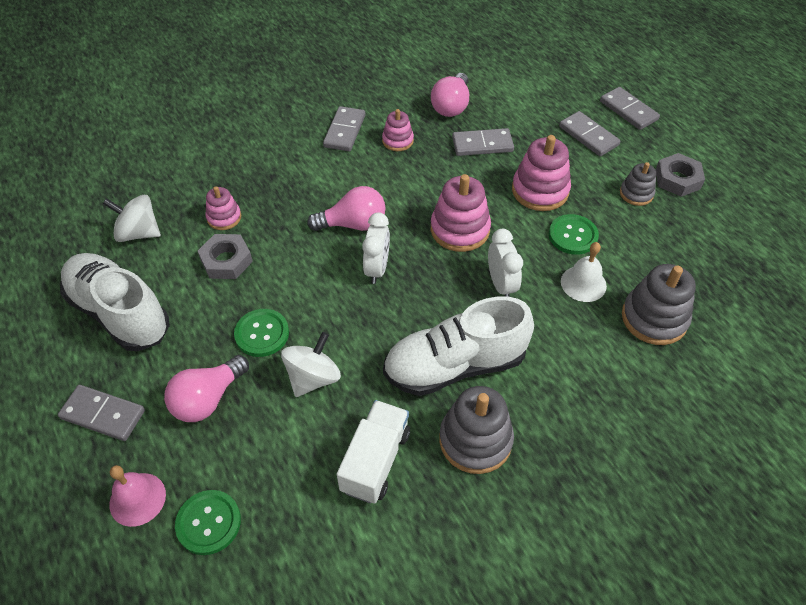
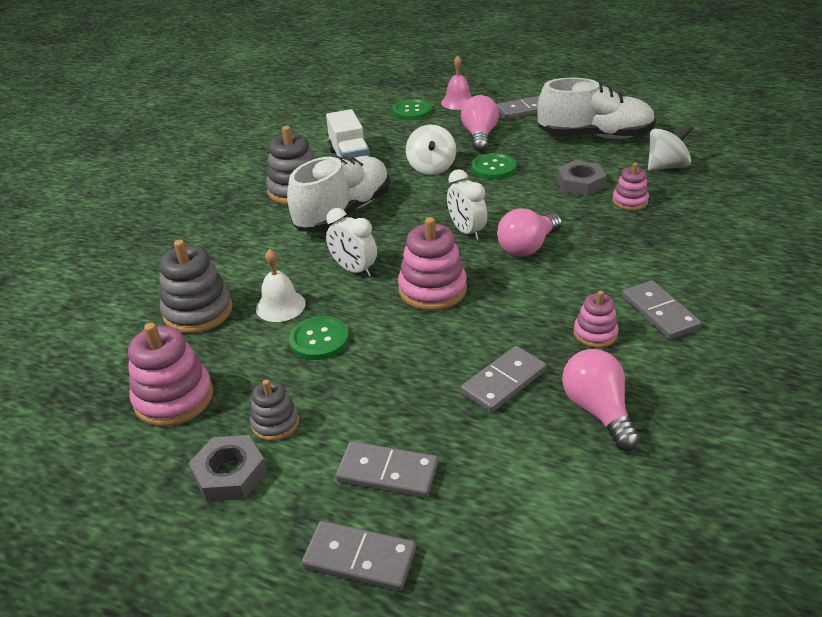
camera: 145 degrees right, 15 degrees down
(540, 190) = (389, 365): pink stacking toy -> pink stacking toy (174, 398)

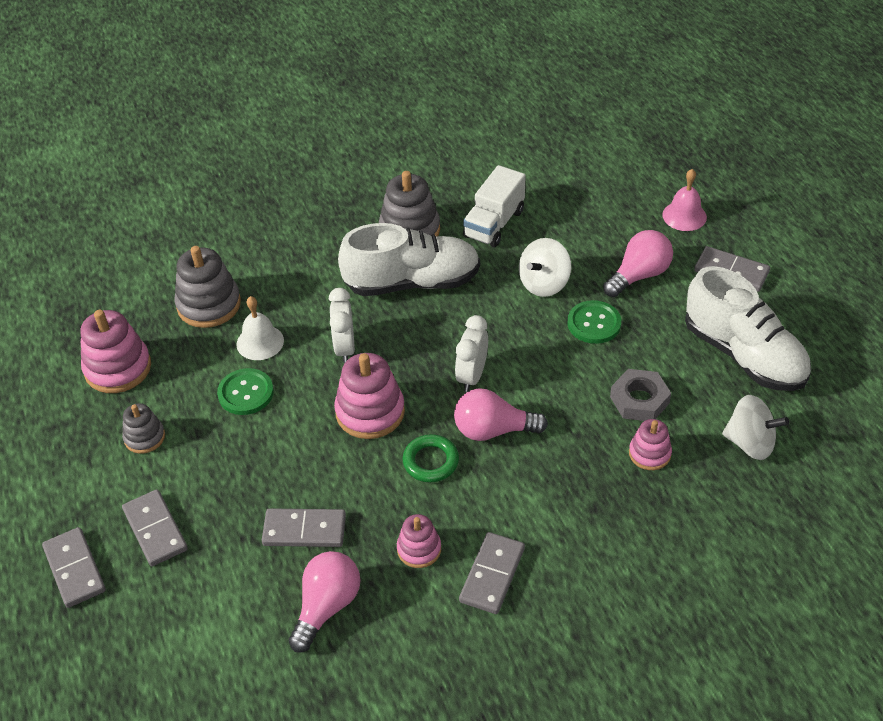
camera: 45 degrees right, 10 degrees up
(230, 474) = (82, 452): grey nut -> none
(412, 111) = (625, 199): green button -> none
(518, 286) = (431, 461): none -> green ring

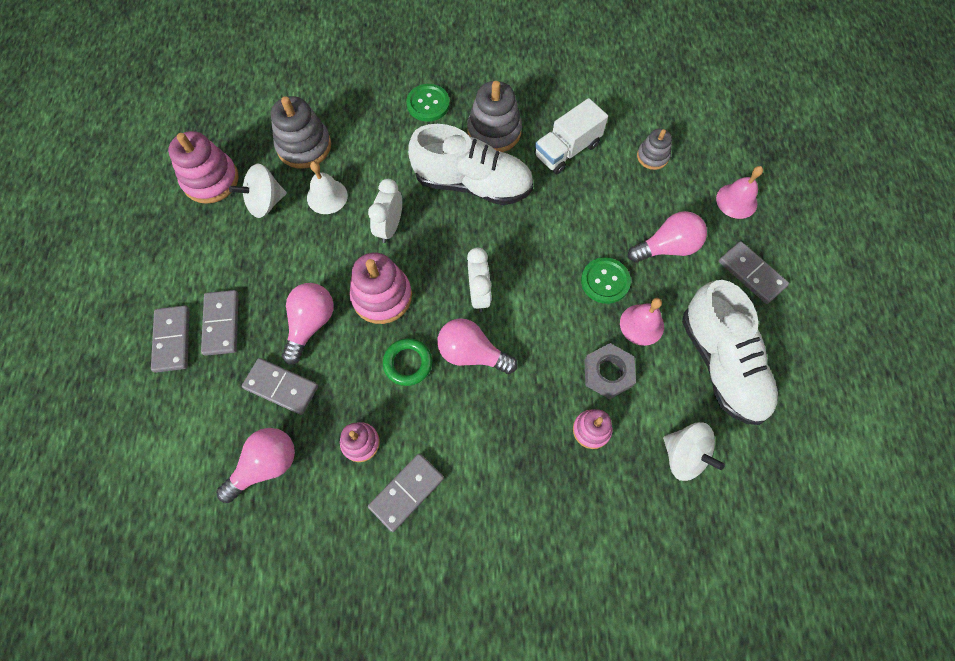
camera: 20 degrees right, 20 degrees up
(75, 569) = (100, 351): grey domino -> grey domino (222, 323)
(144, 437) = (202, 252): grey stacking toy -> grey stacking toy (652, 156)
(246, 393) = (295, 240): green button -> green button (428, 104)
(306, 462) = (310, 324): none -> pink light bulb
(472, 376) = (479, 294): white clock -> white clock turned 135 degrees clockwise
(544, 283) = (581, 225): white spinning top -> white spinning top (265, 202)
(650, 348) = (642, 324): none -> pink bell

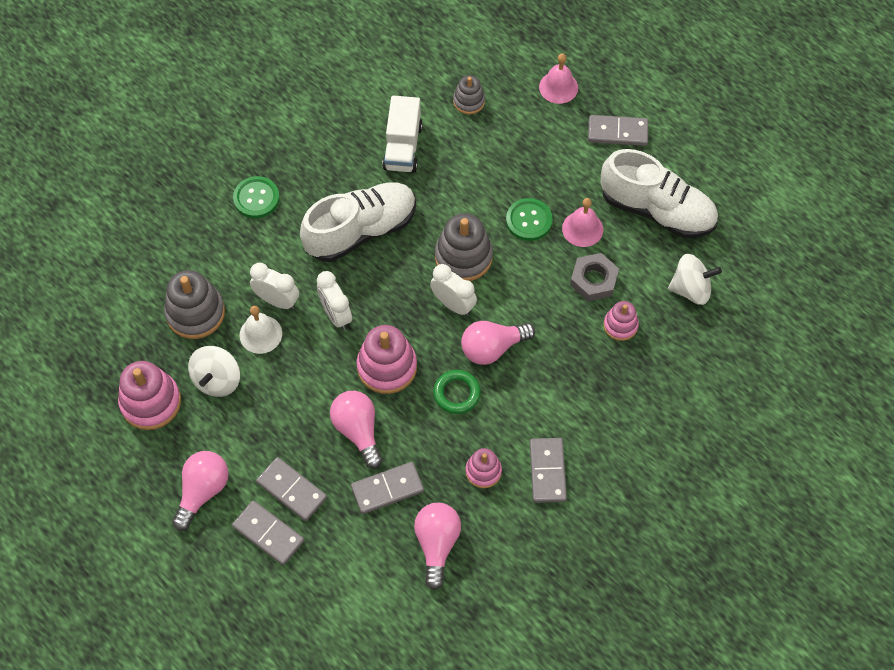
camera: 45 degrees left, 5 degrees down
(363, 183) = (277, 301): none -> white clock
(494, 131) = (333, 177): grey stacking toy -> grey stacking toy (463, 257)
(667, 247) = (545, 160): pink light bulb -> pink light bulb (203, 491)

